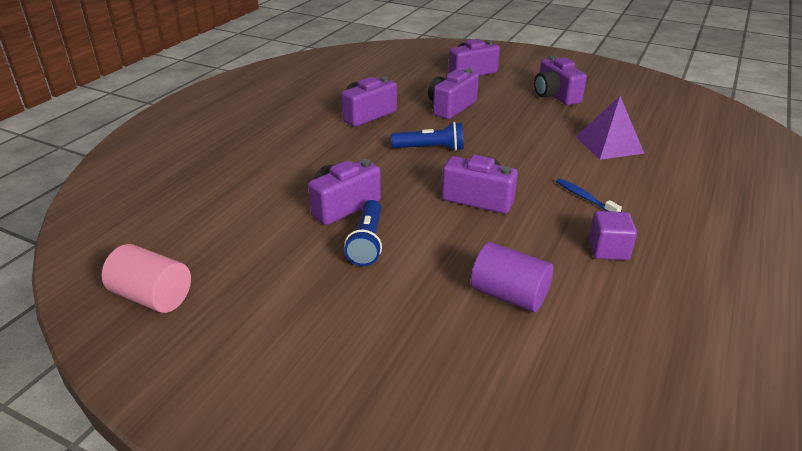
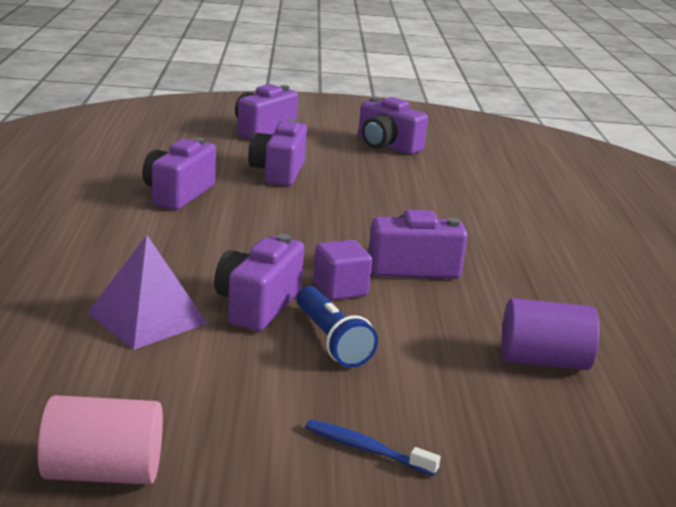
camera: 30 degrees left, 10 degrees down
(430, 148) = (301, 222): blue flashlight -> none
(584, 198) = (521, 248): blue toothbrush -> blue toothbrush (366, 449)
(608, 249) = (592, 294): purple cube -> purple cube (340, 289)
(609, 145) = (493, 190): purple pyramid -> purple pyramid (147, 318)

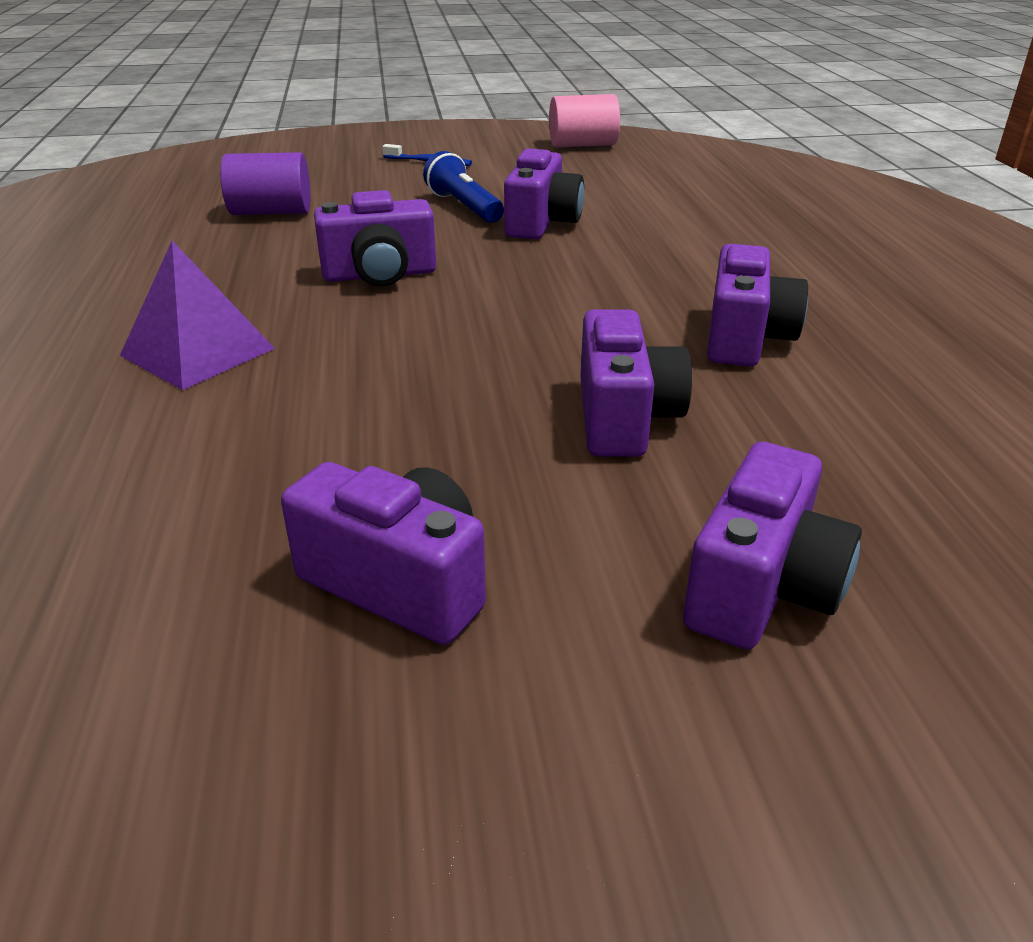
camera: 175 degrees right, 10 degrees up
(147, 318) = (631, 205): purple pyramid -> purple pyramid (198, 351)
(340, 289) = (464, 244): purple cube -> none

